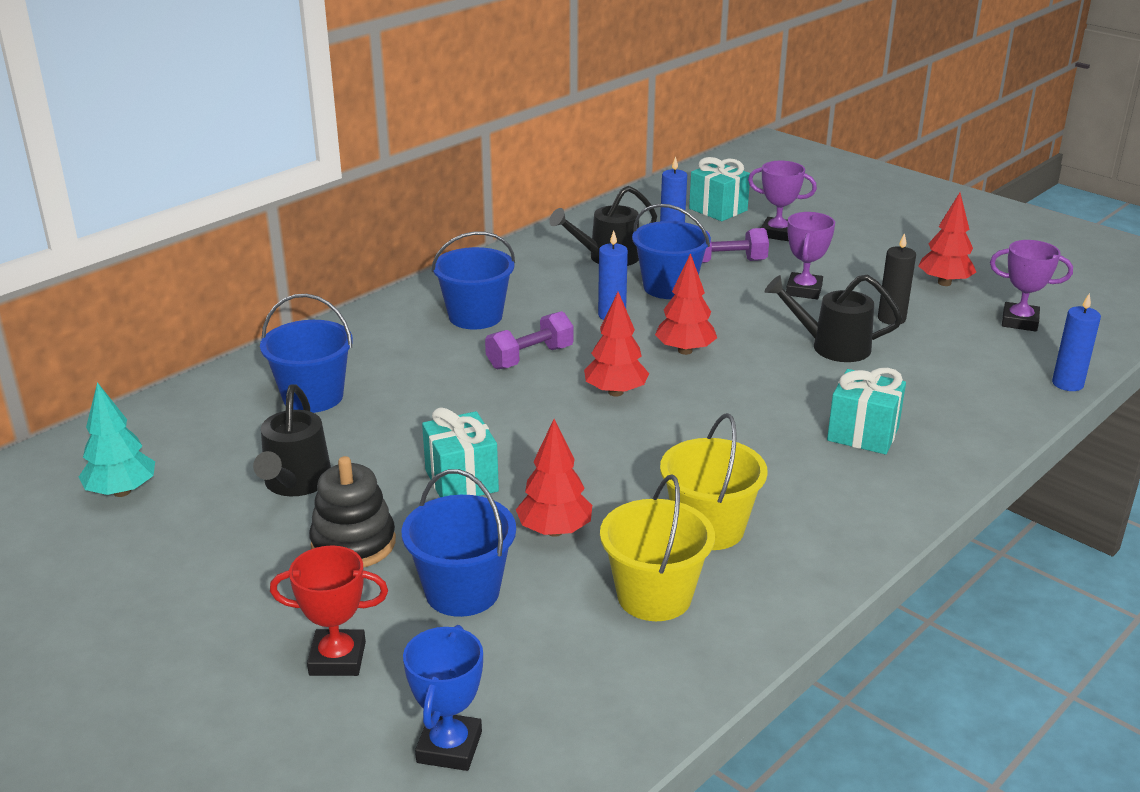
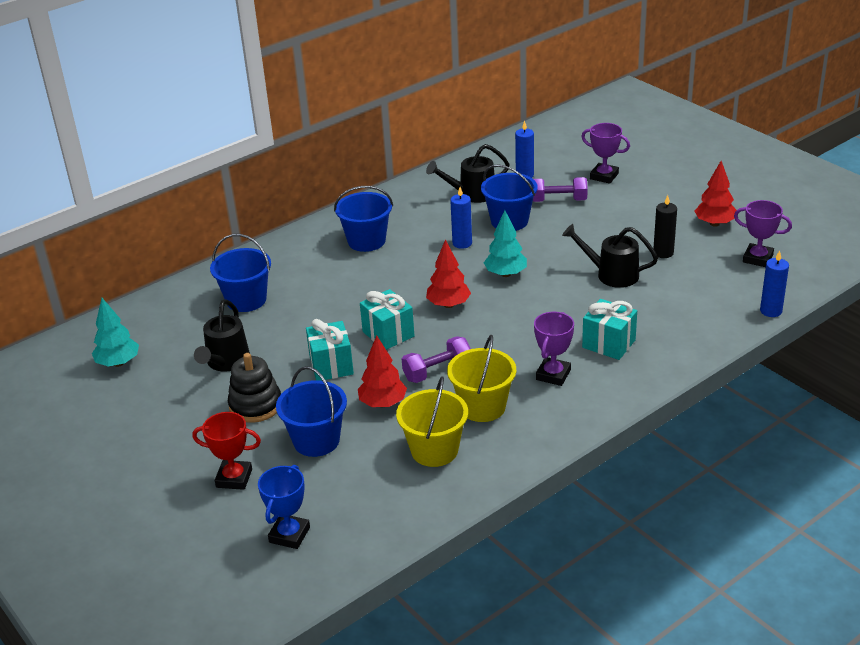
camera: 10 degrees right, 5 degrees up
(530, 357) = (396, 275): purple dumbbell -> purple dumbbell (437, 371)
(685, 351) = (505, 274): red tree -> turquoise tree
(718, 209) = (566, 153): turquoise gift -> turquoise gift (388, 334)
(804, 290) = (607, 227): purple trophy -> purple trophy (553, 375)

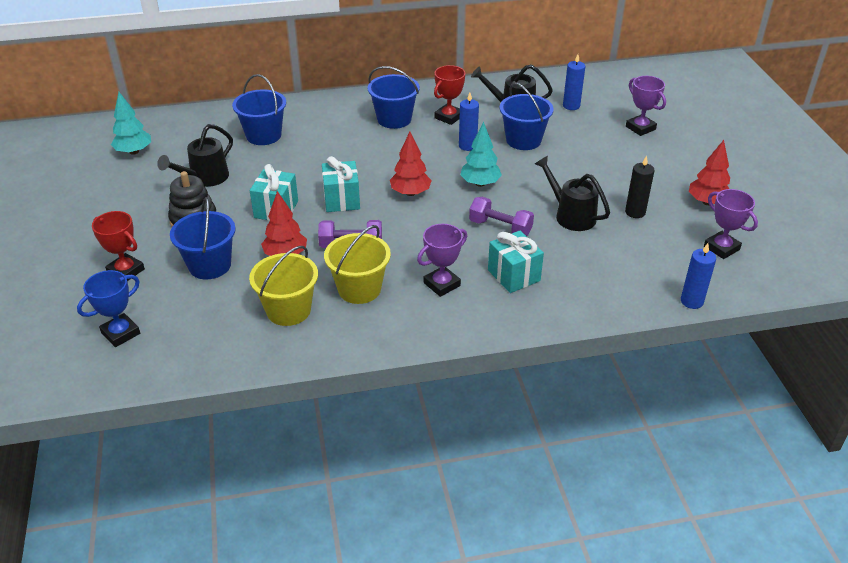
camera: 25 degrees right, 5 degrees up
(418, 222) = (449, 117): none -> red trophy
(558, 200) = (581, 136): purple dumbbell -> purple dumbbell (500, 228)

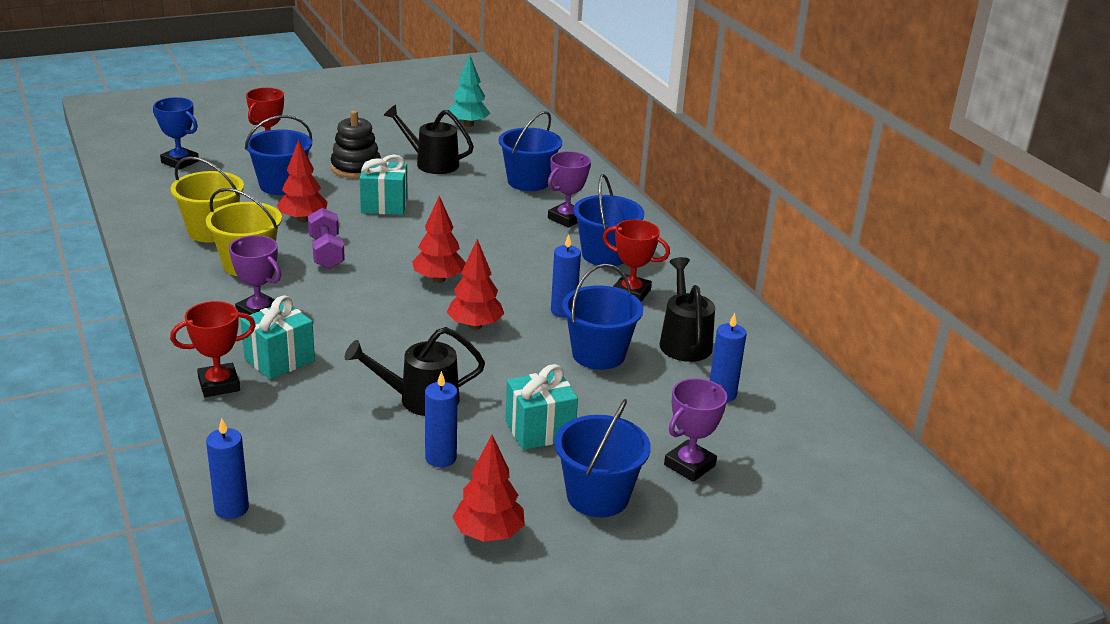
camera: 75 degrees right, 10 degrees down
(342, 200) = (412, 239): turquoise gift -> turquoise gift (539, 430)
(480, 183) = (475, 326): turquoise tree -> red tree
(500, 228) = (378, 345): purple dumbbell -> none
(544, 306) = (219, 384): none -> red trophy
(570, 215) = (419, 399): black watering can -> black watering can turned 135 degrees counterclockwise
(635, 212) = (440, 458): black candle -> blue candle
(670, 161) = (597, 496): none -> blue bucket
(721, 248) = (364, 544): purple trophy -> purple trophy (566, 218)

